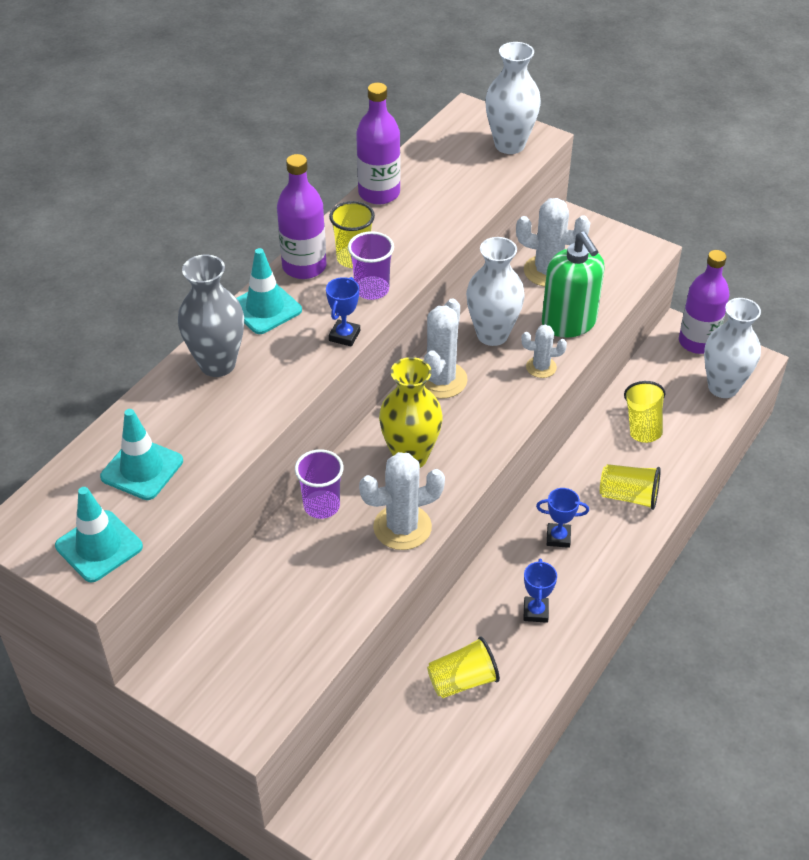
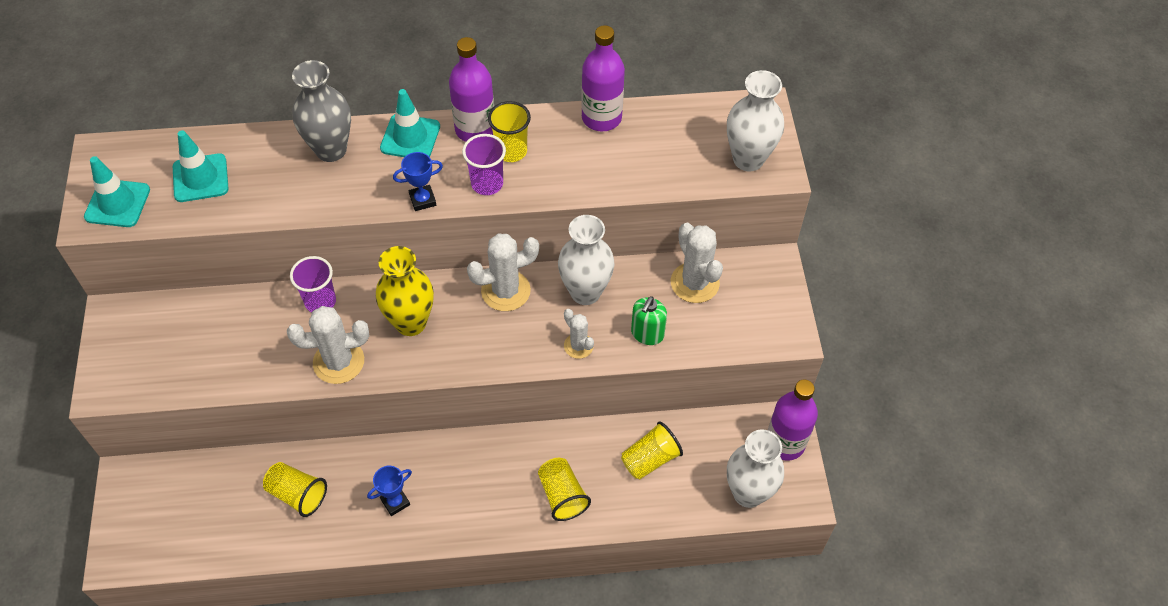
camera: 50 degrees right, 10 degrees up
(402, 527) = (338, 362): white cactus -> white cactus turned 45 degrees counterclockwise
(558, 537) = (479, 472): blue trophy -> none
(569, 323) = (647, 334): green soap dispenser -> green soap dispenser, size x0.60

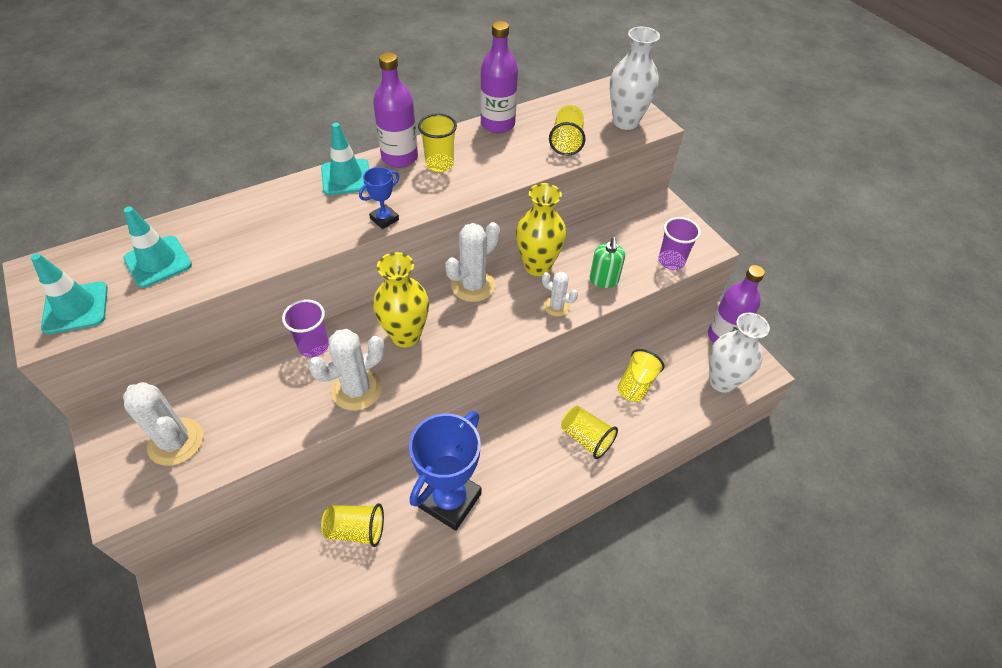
camera: 25 degrees left, 5 degrees down
(331, 150) = (278, 205): grey vase -> none
(395, 502) = (449, 500): blue trophy -> blue trophy, size x2.21
(487, 184) = (433, 192): purple cup -> purple cup (671, 261)
(585, 292) = (537, 266): white vase -> yellow vase
(664, 165) = (566, 141): none -> yellow cup
(694, 283) = (615, 234): white cactus -> white cactus (176, 442)

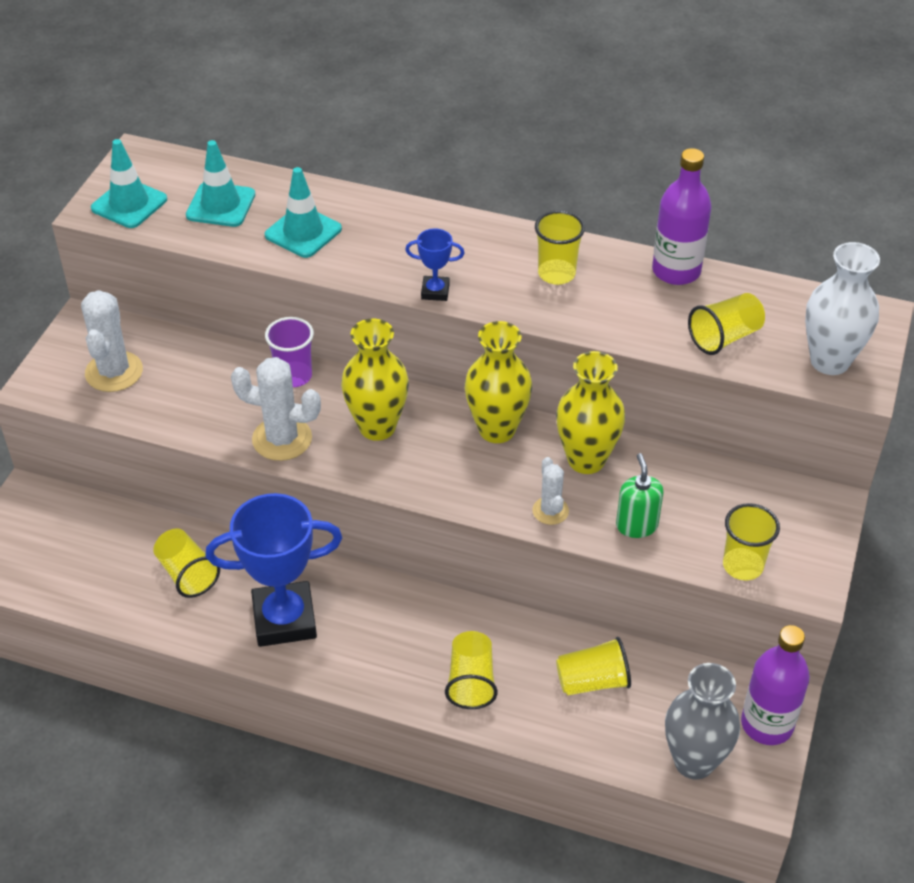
camera: 50 degrees right, 5 degrees down
(346, 177) = (454, 230): turquoise traffic cone -> turquoise traffic cone (303, 232)
(399, 157) = (528, 242): purple bottle -> none
(473, 285) = (497, 429): white cactus -> yellow vase
(604, 280) = (636, 525): green soap dispenser -> green soap dispenser turned 120 degrees clockwise
(671, 261) = (742, 566): purple cup -> yellow cup
(722, 381) = (694, 761): white vase -> grey vase

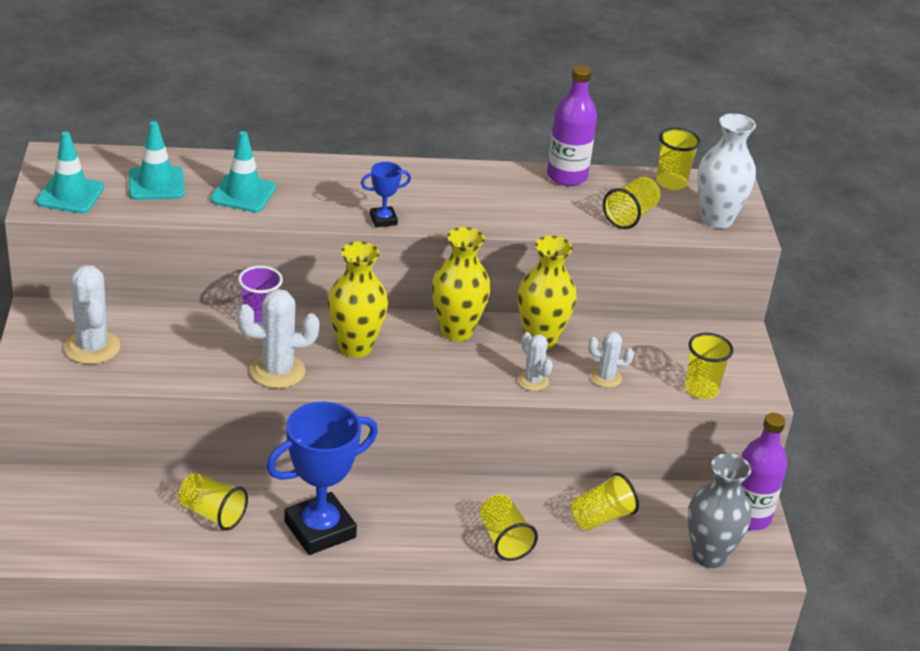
camera: 25 degrees left, 10 degrees down
(556, 274) = (474, 192): yellow cup -> yellow cup (671, 182)
(636, 525) = (606, 378): green soap dispenser -> white cactus

